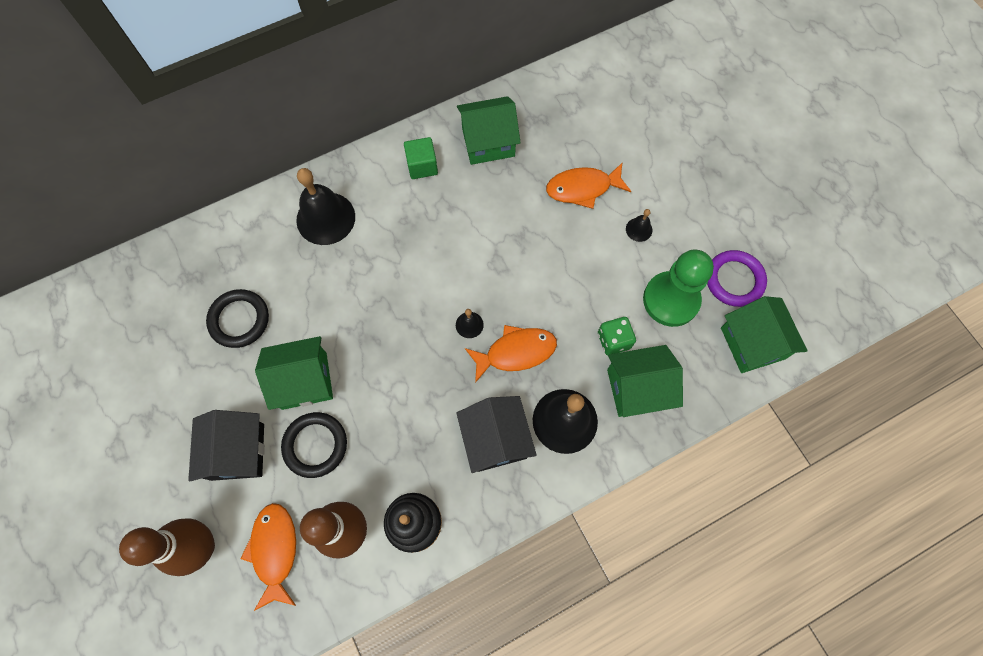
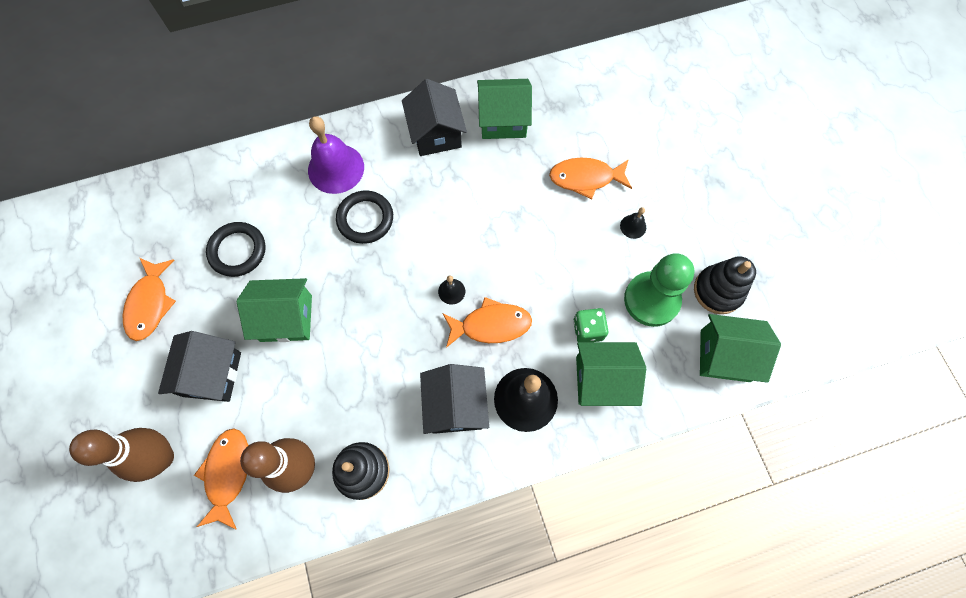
camera: 10 degrees right, 0 degrees up
(157, 390) = (150, 304): none -> orange fish
(315, 445) = (284, 381): black ring -> black ring (365, 219)
(325, 218) = (336, 168): black bell -> purple bell
(422, 166) = (436, 133): green cube -> black house
(734, 280) = (718, 291): purple ring -> black stacking toy
(752, 343) = (724, 355): green house -> green house turned 75 degrees counterclockwise

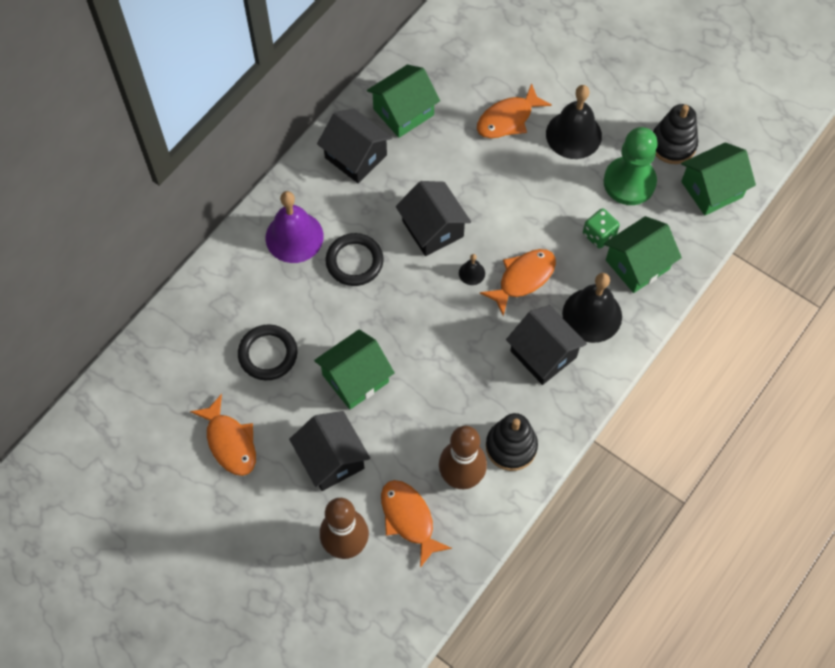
camera: 35 degrees left, 5 degrees down
(449, 232) = (432, 228): none -> black house
(633, 226) = (573, 134): black bell -> black bell, size x2.22

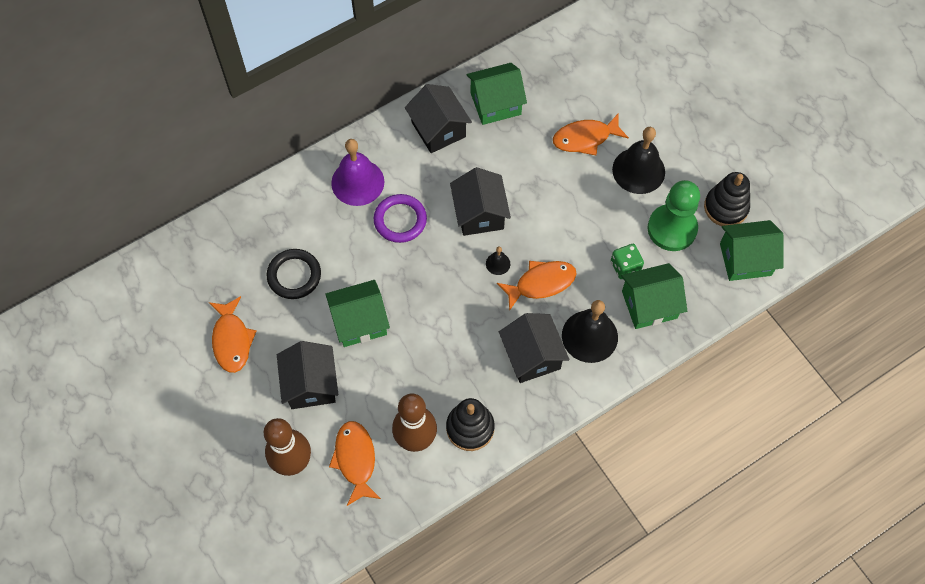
camera: 20 degrees right, 0 degrees up
(354, 261) = (400, 220): black ring -> purple ring

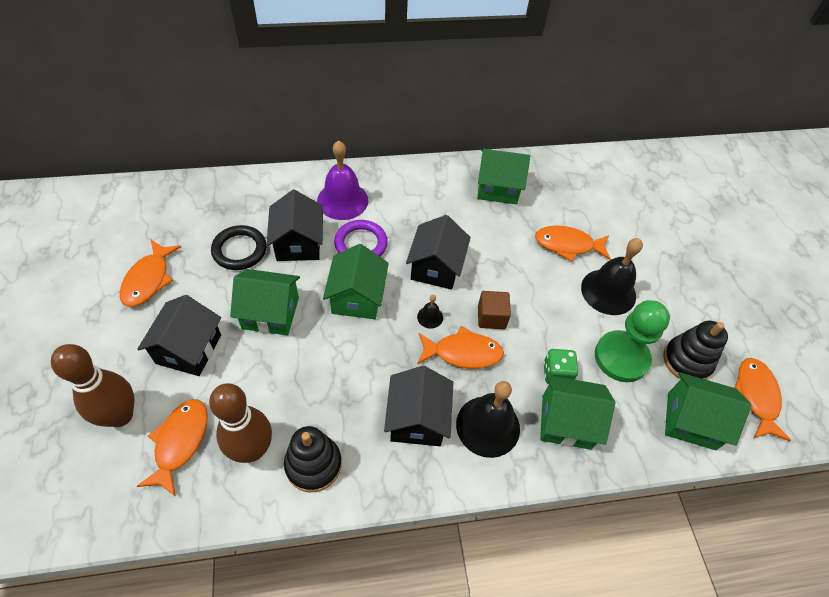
camera: 20 degrees right, 10 degrees down
(426, 274) = (357, 297): none -> green house
(438, 129) = (436, 188): black house -> black house (298, 243)
(550, 240) = (491, 317): none -> brown cube
(789, 215) = (756, 396): none -> orange fish

